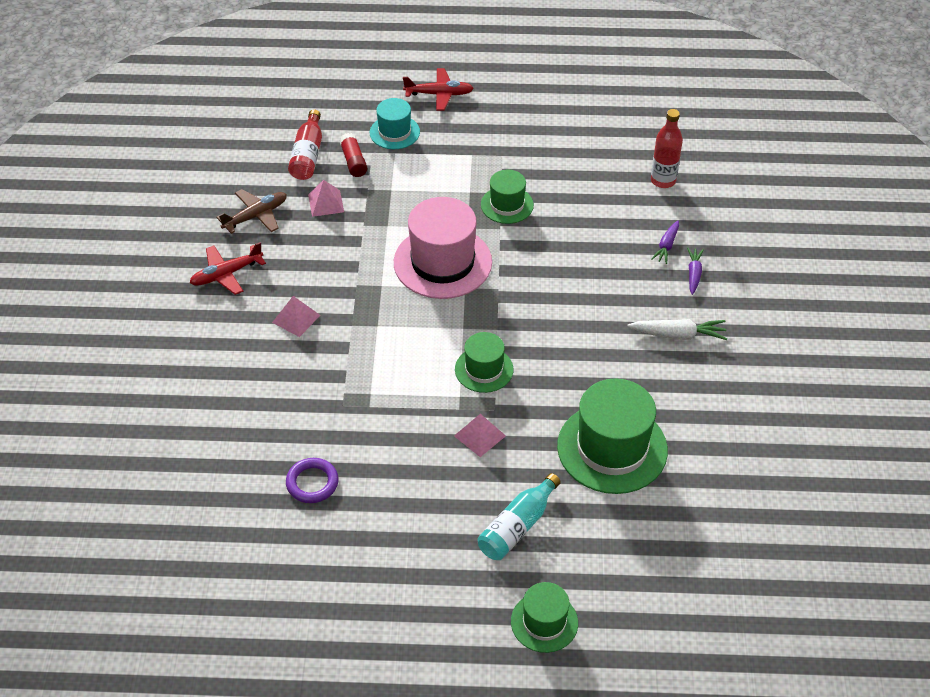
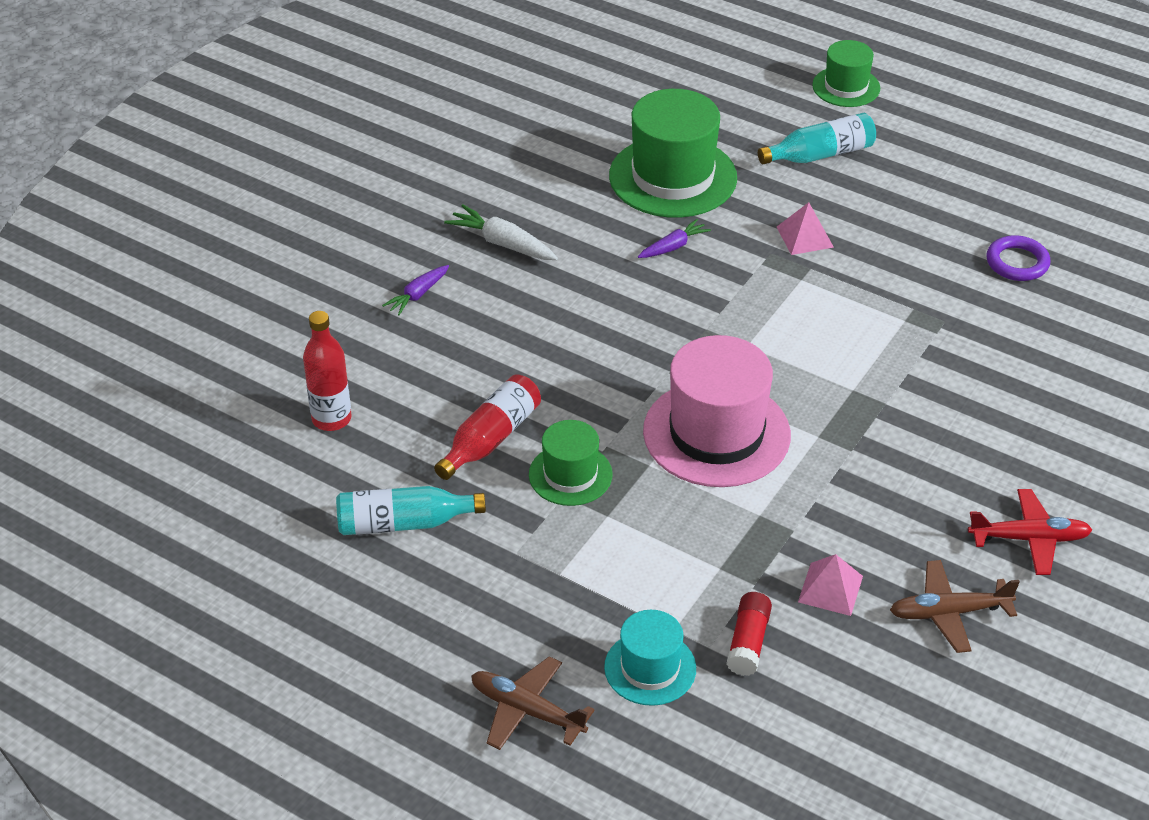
camera: 150 degrees left, 5 degrees down
(296, 318) = (955, 440): pink pyramid -> none
(308, 155) = (815, 688): red bottle -> red bottle (490, 438)
(439, 94) = (527, 711): red plane -> brown plane
(484, 369) = (754, 294): green hat -> none
(571, 146) = (404, 523): none -> turquoise bottle
(666, 246) = (415, 338): purple carrot -> purple carrot (673, 246)

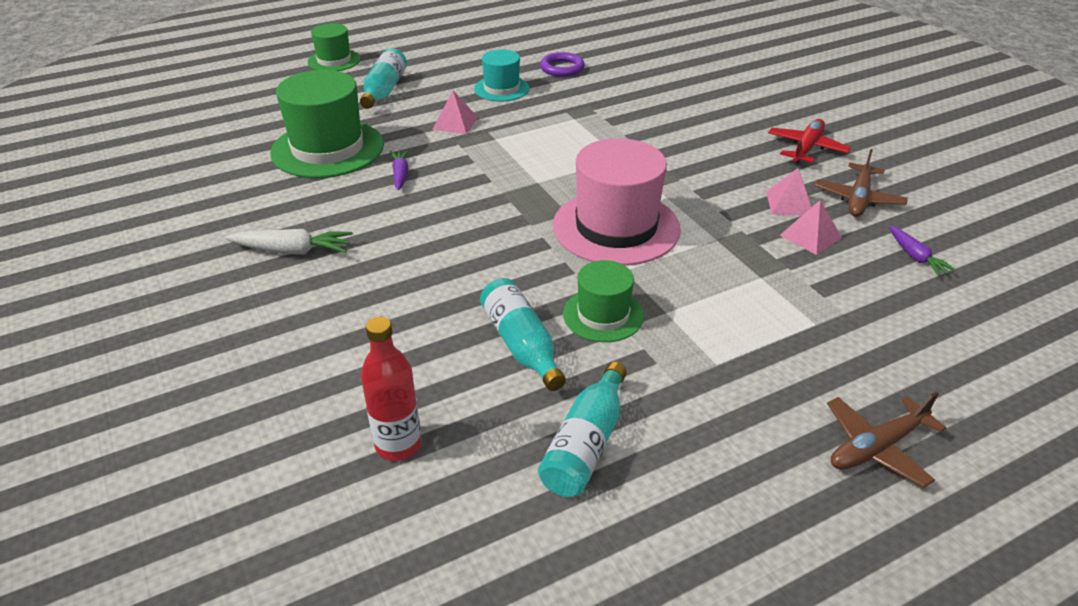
camera: 60 degrees left, 5 degrees down
(417, 295) = (296, 322): purple carrot -> purple carrot (916, 257)
(490, 438) = (521, 345): red bottle -> turquoise bottle
(502, 243) = (293, 251): white carrot -> white carrot turned 150 degrees counterclockwise
(650, 668) = (854, 353): turquoise hat -> turquoise hat (501, 89)
(748, 642) = (847, 292): red glue stick -> none
(884, 555) = (789, 203): none -> pink pyramid

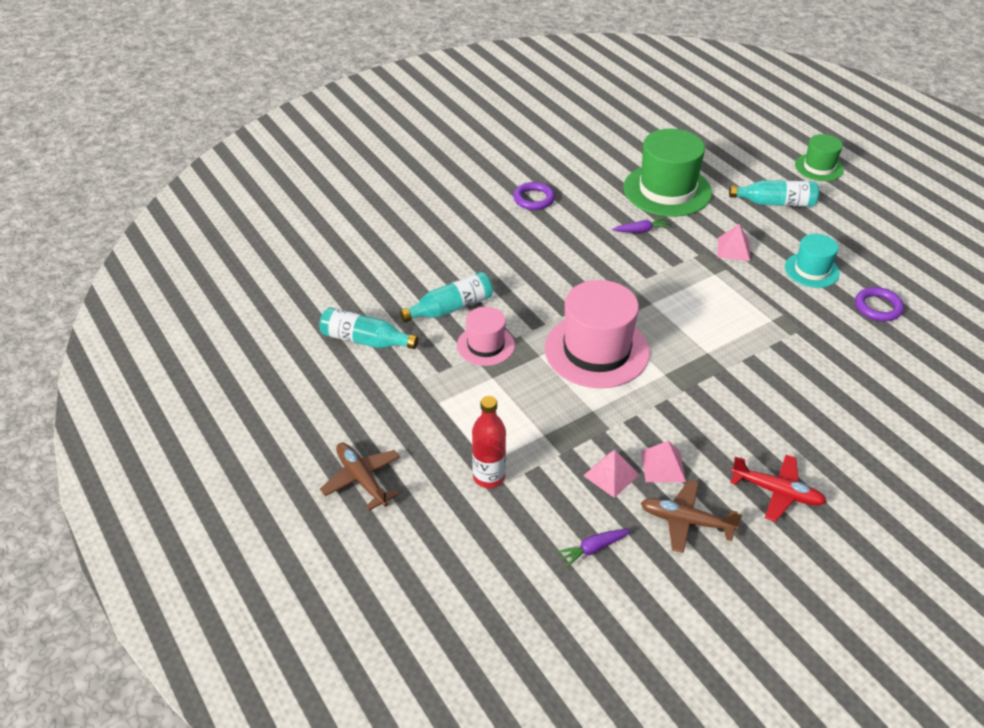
camera: 85 degrees right, 5 degrees up
(293, 251) = (534, 199): white carrot -> purple ring
(398, 445) = (365, 267): red bottle -> red bottle (489, 477)
(603, 315) = (485, 345): green hat -> pink hat

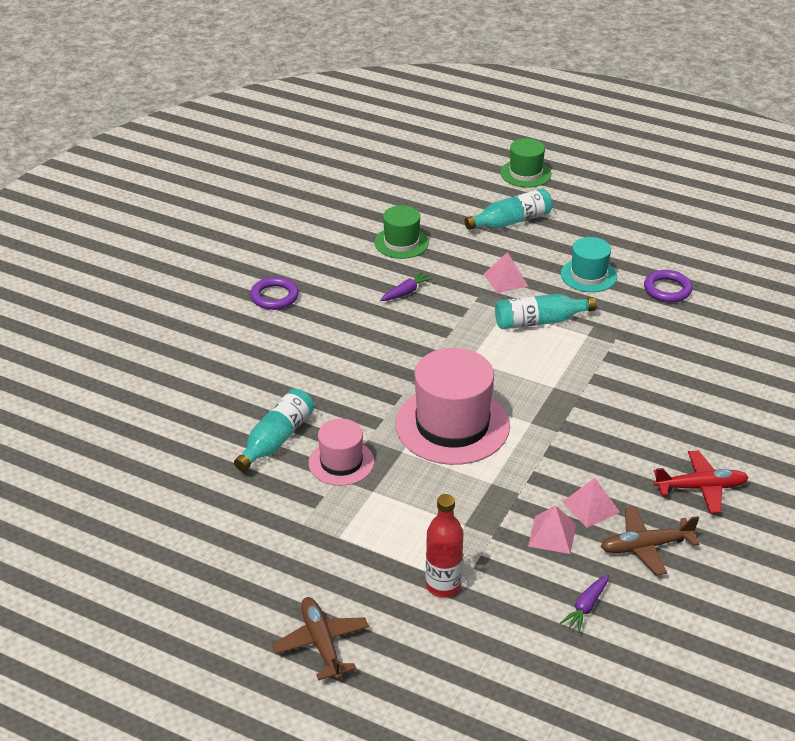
camera: 30 degrees left, 5 degrees down
(362, 479) = (321, 643): brown plane -> brown plane turned 45 degrees clockwise
(365, 340) = (212, 506): turquoise bottle -> turquoise bottle (539, 321)
(667, 190) = (401, 243): green hat -> green hat, size x0.56

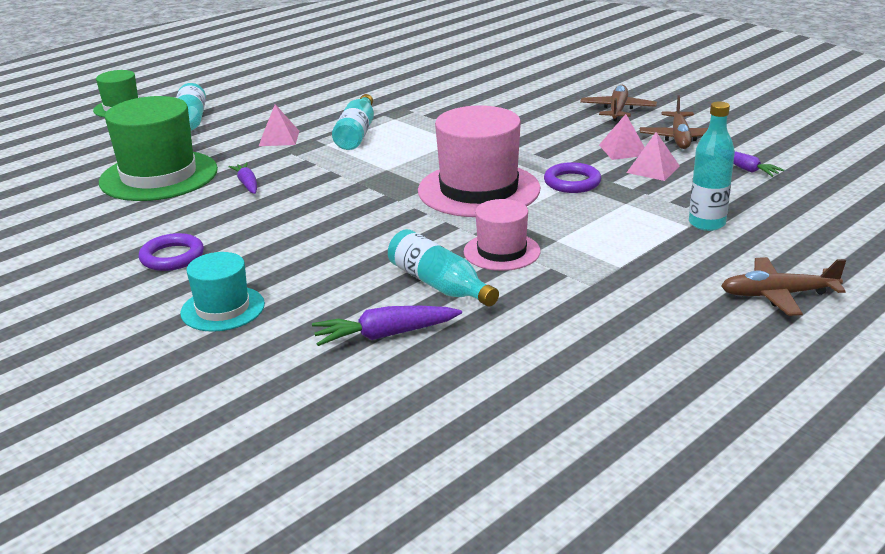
camera: 70 degrees left, 10 degrees down
(198, 429) = (385, 335): none -> purple carrot
(401, 243) = (159, 176): green hat -> green hat, size x1.79
(443, 586) = (706, 223): red bottle -> turquoise bottle
(588, 275) = (310, 106): turquoise hat -> turquoise hat (222, 309)
(667, 289) = (361, 83): purple ring -> purple ring (572, 182)
(700, 488) = (617, 110): red plane -> brown plane

